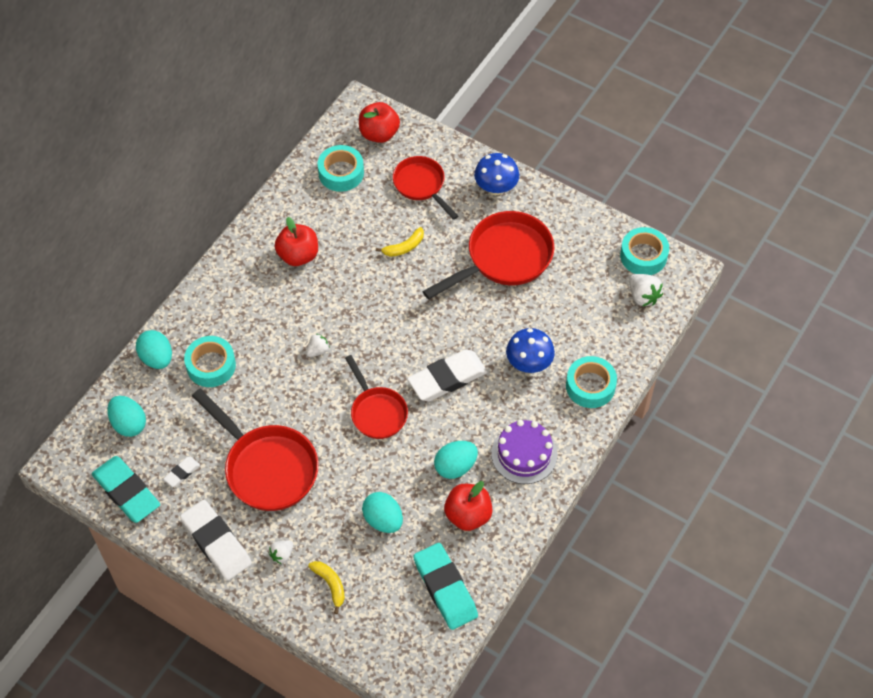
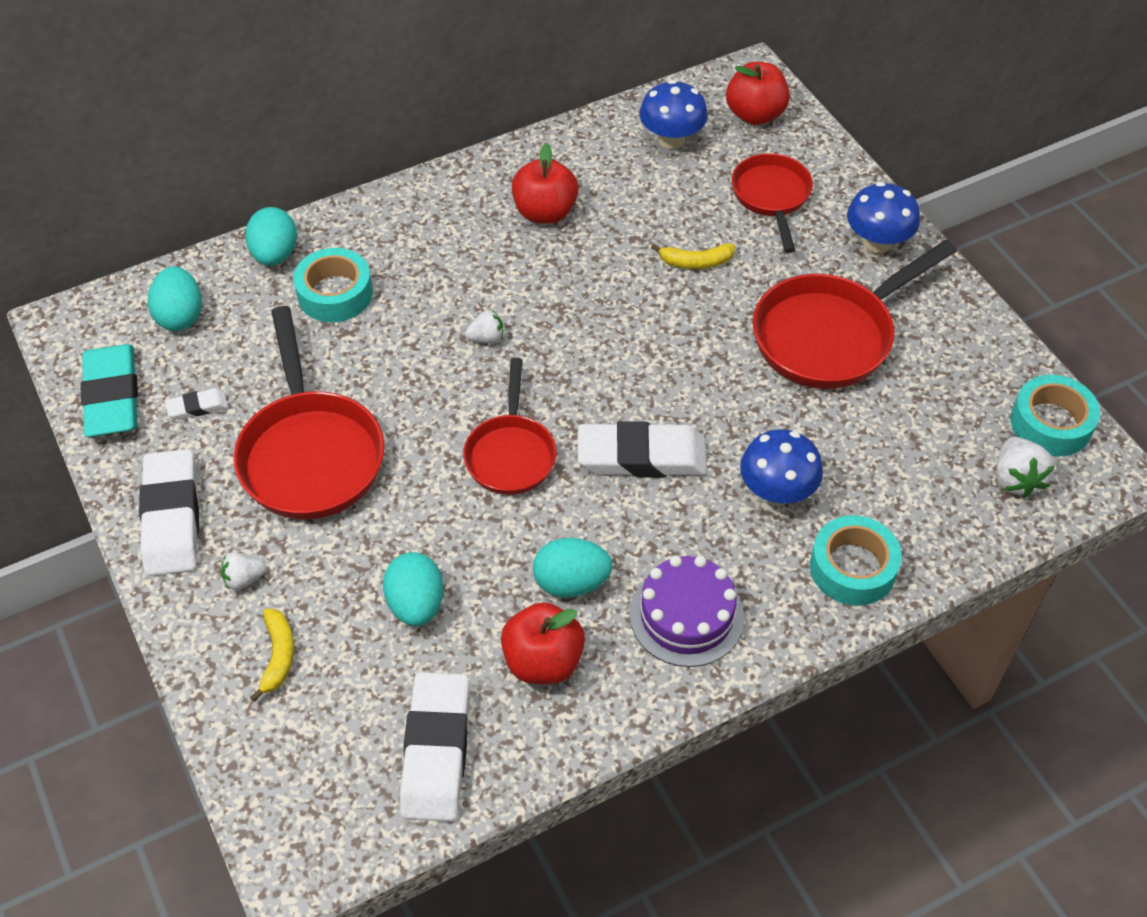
camera: 30 degrees right, 5 degrees down
(341, 173) = (671, 139): turquoise tape -> blue mushroom
(445, 588) = (436, 751): turquoise eraser -> white eraser
(504, 258) = (830, 336): red pan -> red pan turned 150 degrees clockwise

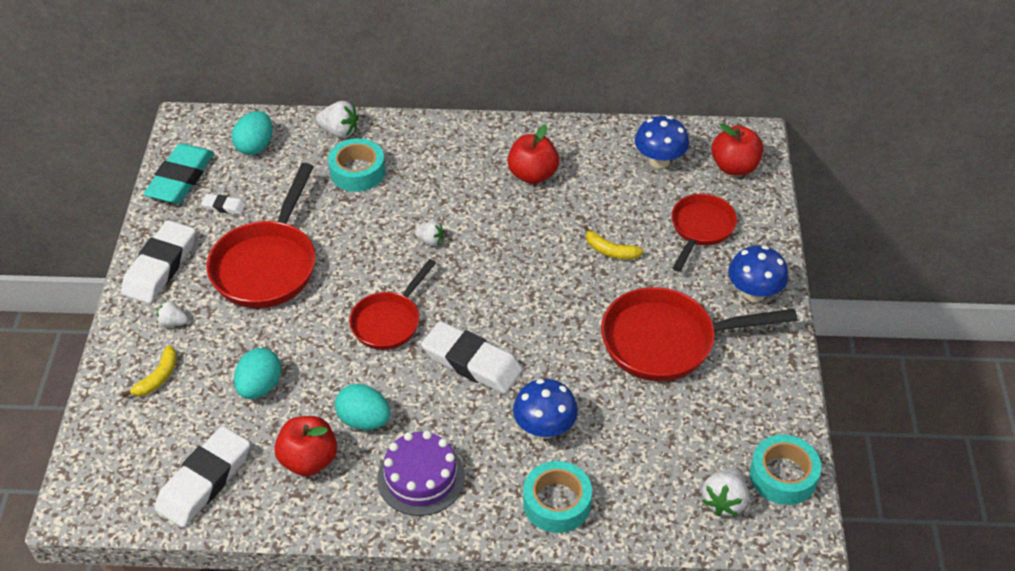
camera: 30 degrees right, 5 degrees down
(275, 254) = (339, 131): turquoise egg -> white strawberry

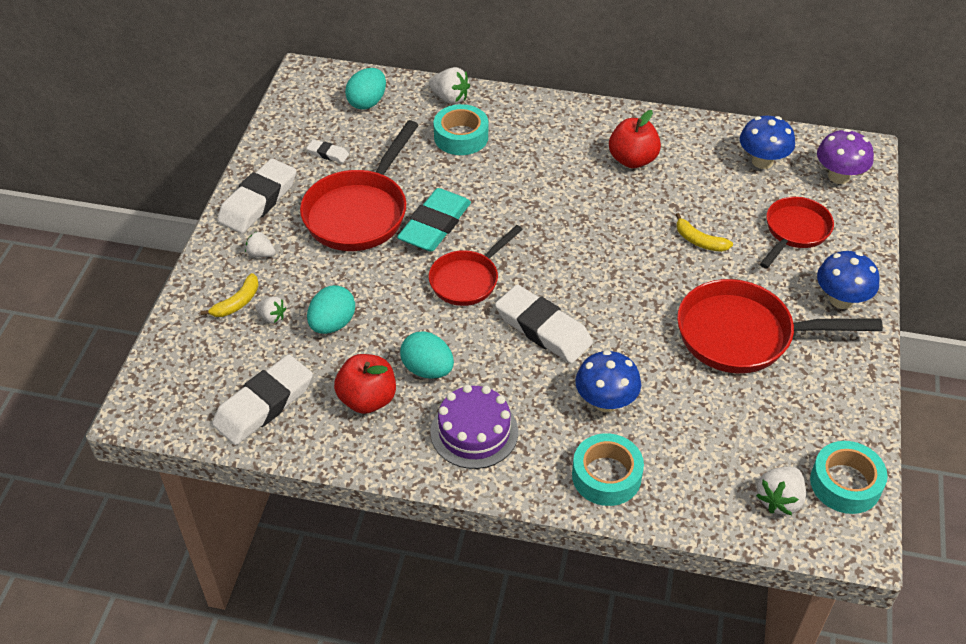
camera: 10 degrees right, 0 degrees up
(181, 178) = (292, 123): turquoise eraser -> turquoise eraser (435, 225)
(430, 241) = (521, 209): white strawberry -> white strawberry (272, 317)
(734, 167) = (838, 176): red apple -> purple mushroom

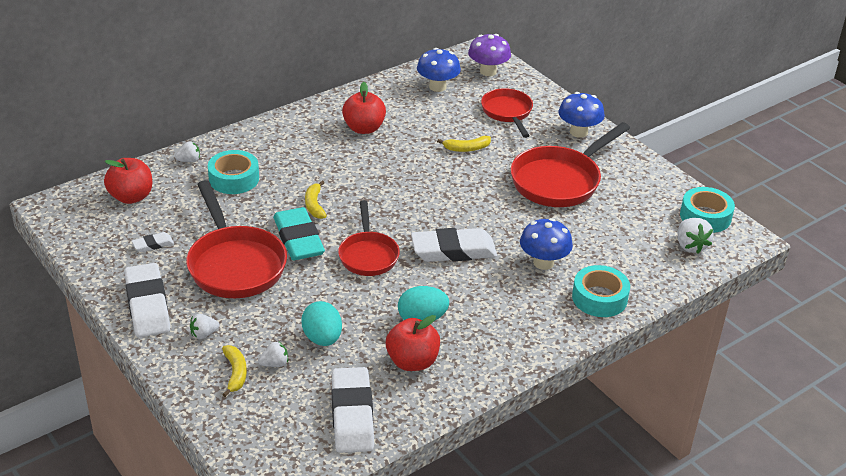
camera: 50 degrees left, 10 degrees down
(367, 102) = (131, 197): turquoise egg -> red apple
(450, 98) = (189, 160): white strawberry -> white strawberry, size x0.64
(474, 432) = (500, 330): purple cake -> none
(489, 204) = (314, 205): none -> yellow banana

